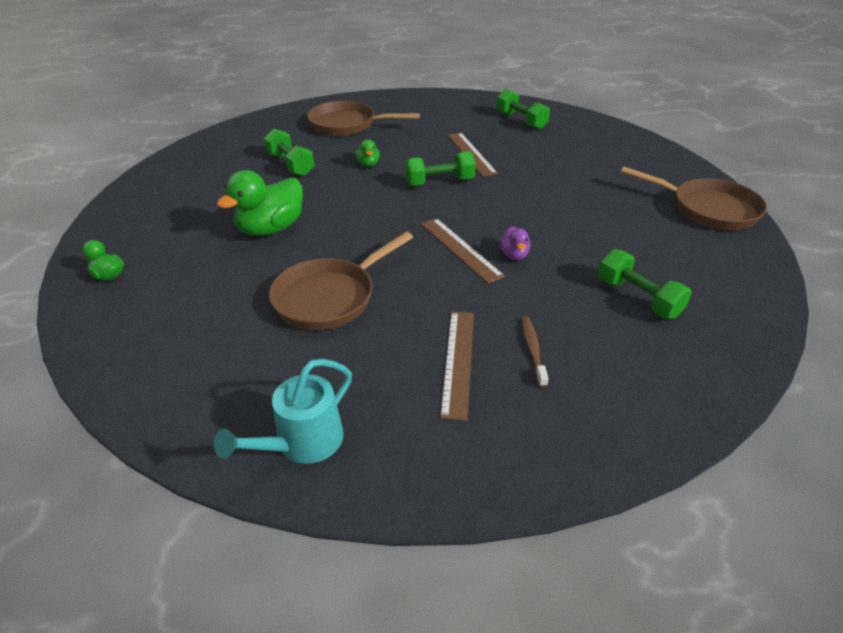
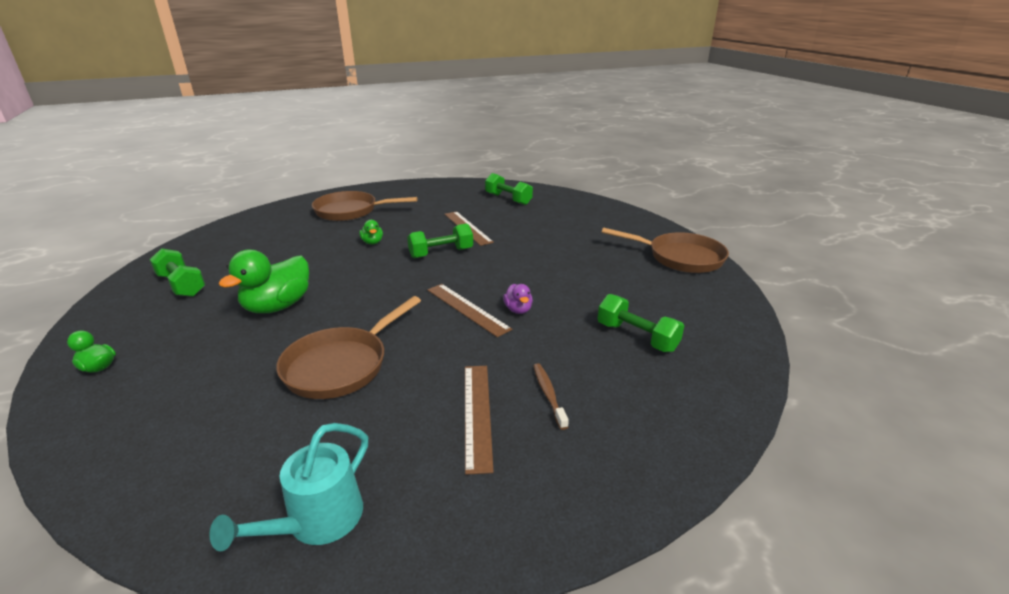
camera: 10 degrees left, 10 degrees down
(290, 165) = (296, 248): green dumbbell -> green dumbbell (181, 285)

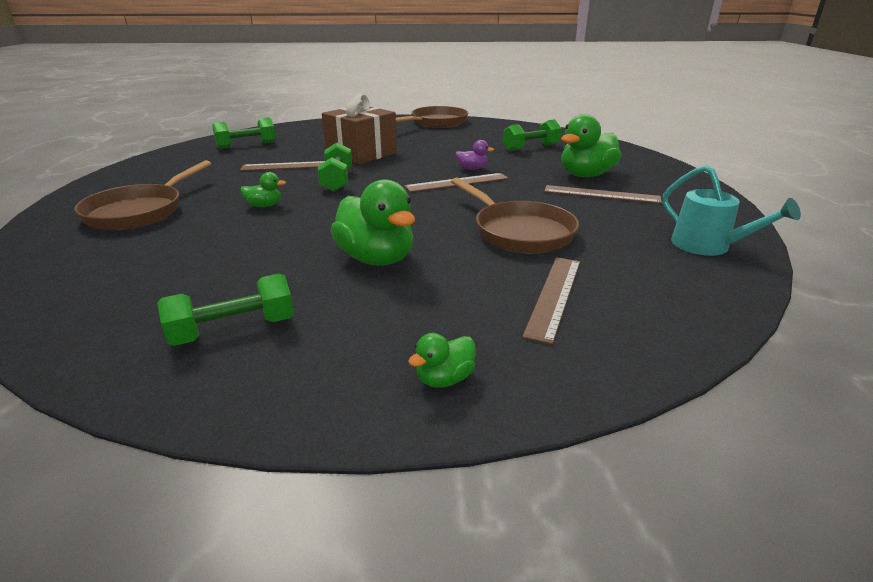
camera: 70 degrees left, 0 degrees up
(202, 402) = (554, 296): none -> brown ruler
(524, 245) = (361, 153): none -> brown gift
(548, 395) = (586, 175): brown toothbrush -> green duck

